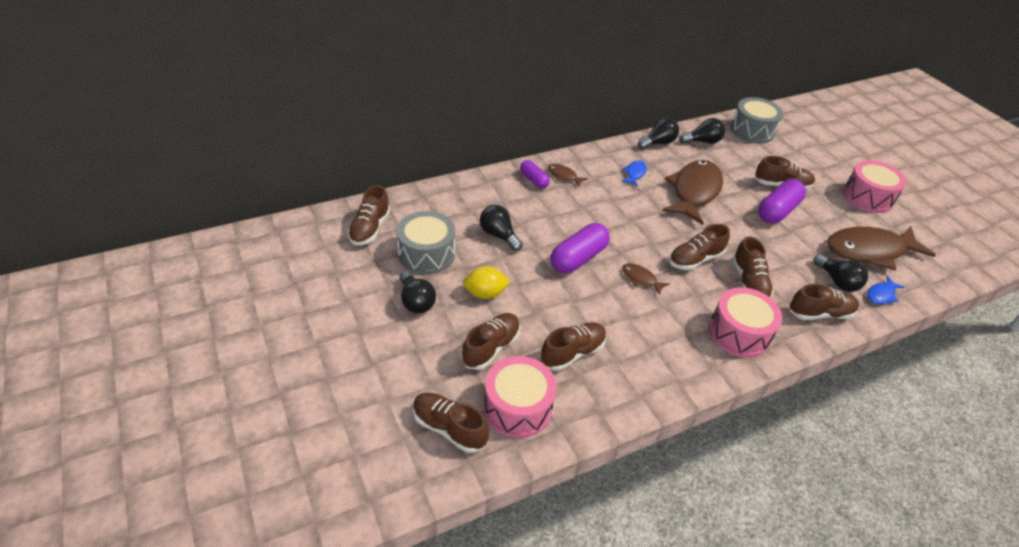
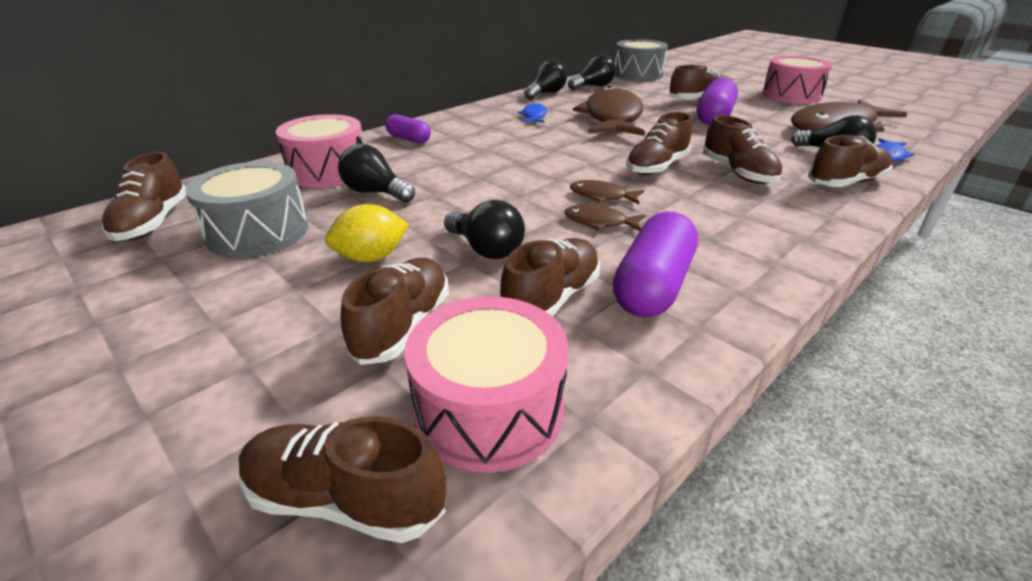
camera: 15 degrees left, 10 degrees down
(416, 301) = (242, 293): black light bulb -> black light bulb (486, 249)
(563, 176) = (447, 130): brown fish -> brown fish (599, 222)
(578, 258) = (503, 193): purple capsule -> purple capsule (653, 286)
(739, 333) = (772, 220): pink drum -> pink drum (328, 171)

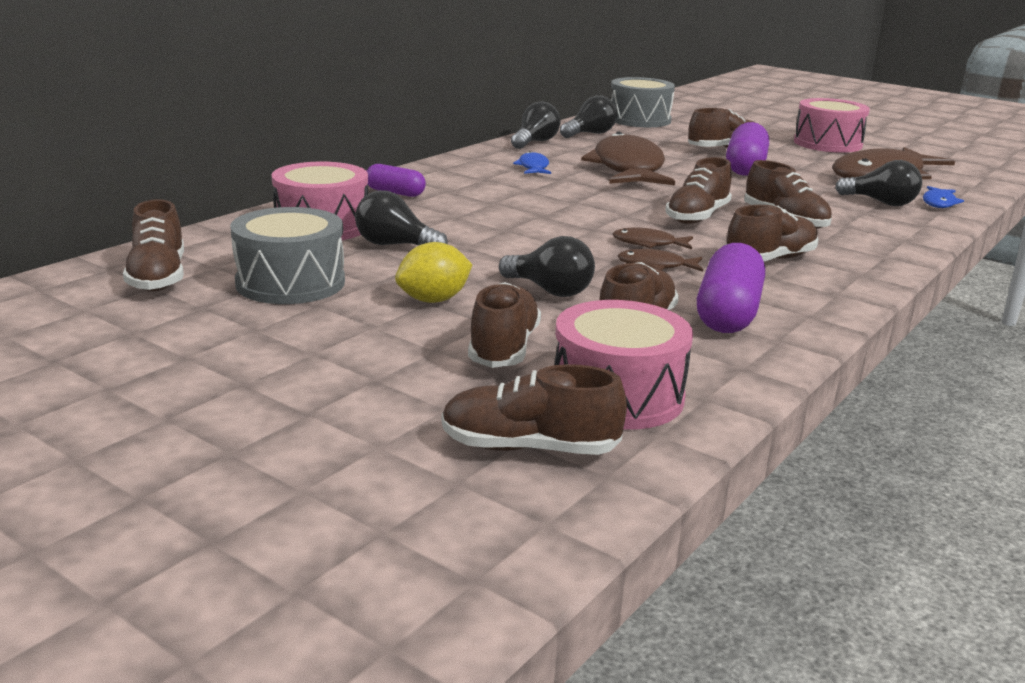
camera: 10 degrees left, 10 degrees down
(845, 183) = (897, 228): brown shoe -> brown shoe (770, 260)

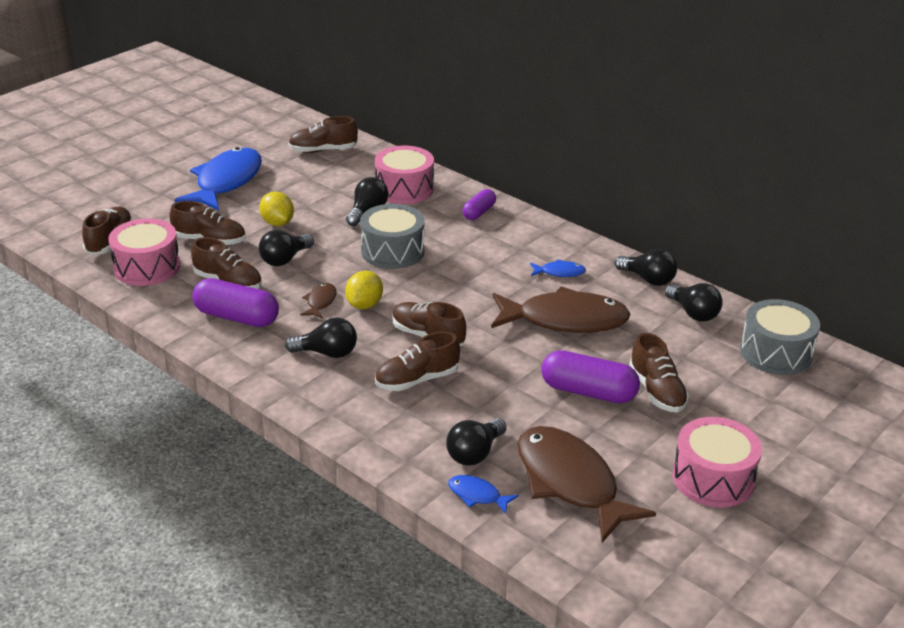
camera: 95 degrees right, 10 degrees up
(267, 350) = (226, 182): none -> blue fish
(290, 283) = (310, 183): grey drum -> grey drum (392, 251)
(648, 244) = (364, 305): brown fish -> yellow lemon
(770, 260) = (327, 353): brown shoe -> black light bulb

